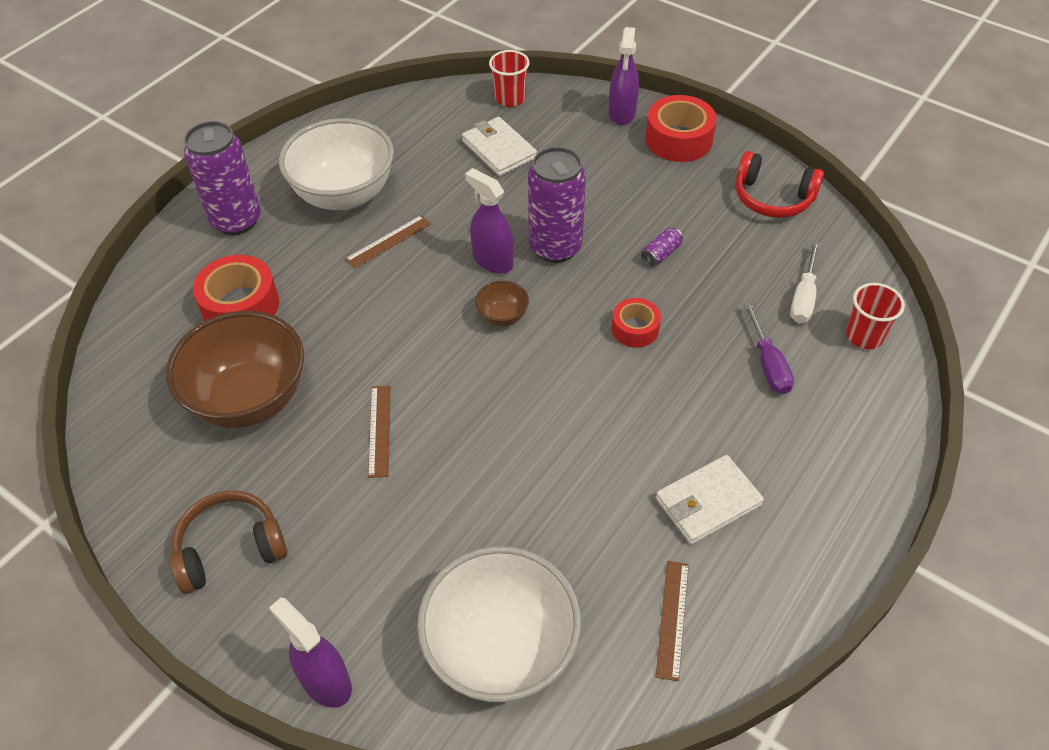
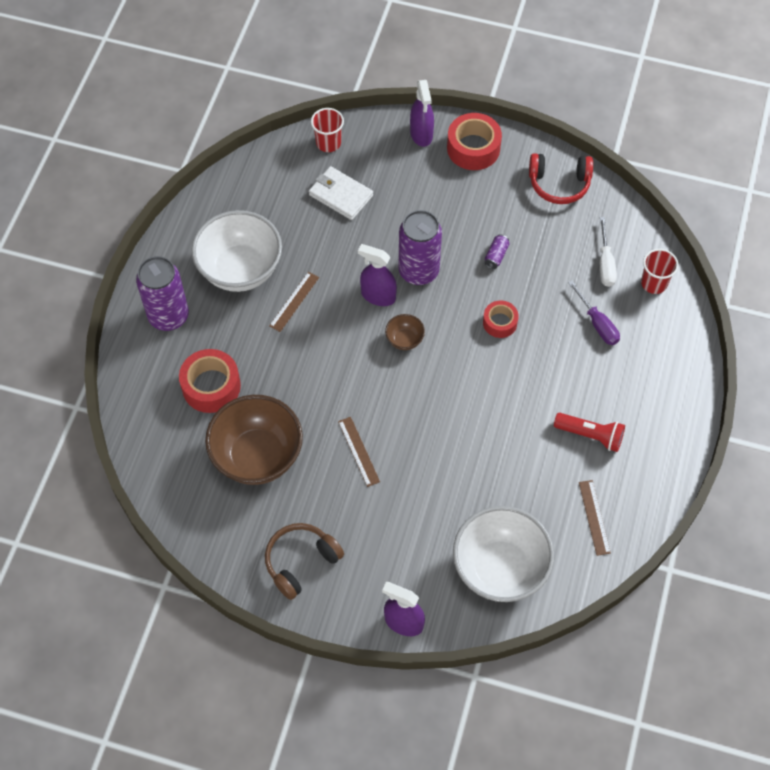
camera: 20 degrees left, 10 degrees up
(708, 502) = (590, 435): white wallet -> red flashlight

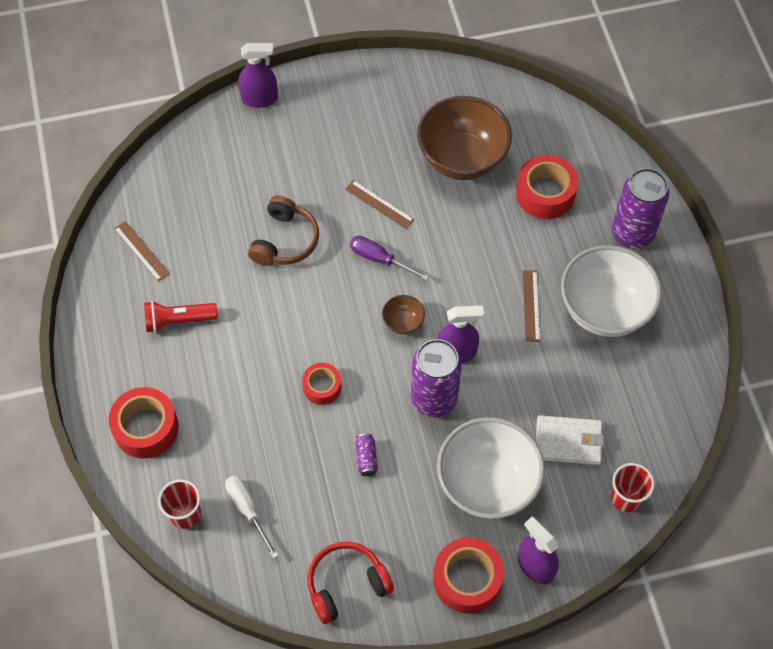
camera: 150 degrees right, 0 degrees up
(301, 562) = (369, 101): brown headphones -> brown headphones (285, 241)
(500, 568) = (203, 172): white bowl -> white bowl (487, 484)
(597, 323) = (224, 437): purple screwdriver -> purple screwdriver (379, 259)
(657, 360) = (146, 428): none -> red tape

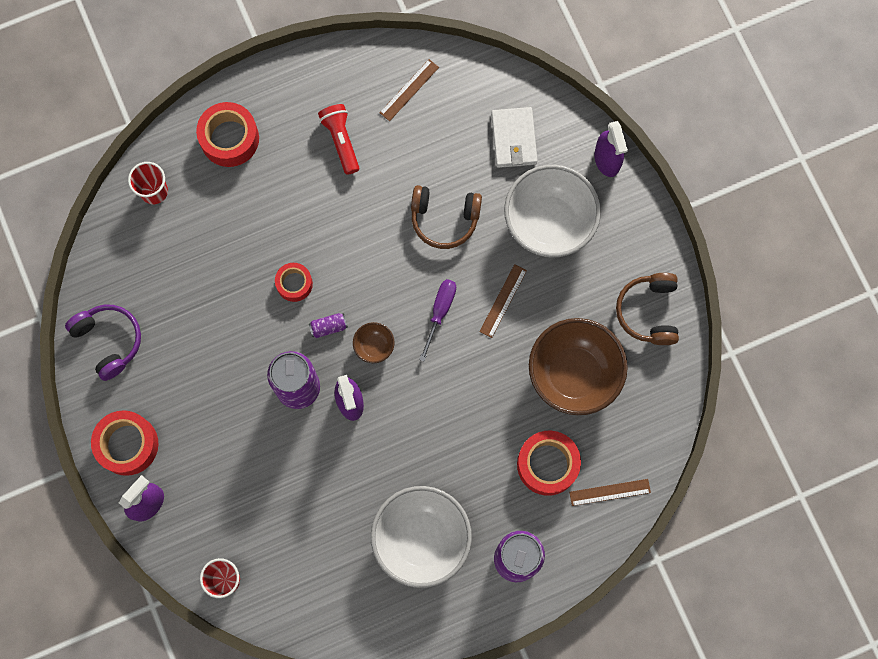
camera: 80 degrees right, 15 degrees up
(247, 510) = (165, 243): white screwdriver -> none
(346, 584) = (109, 341): red headphones -> purple headphones
(366, 458) = (229, 337): purple can -> purple can (328, 327)
(413, 91) = (649, 312): none -> brown headphones
(487, 484) = (220, 450): white bowl -> white bowl (549, 223)
(531, 306) = (413, 466): brown ruler -> brown ruler (610, 492)
(568, 442) = (274, 519): white wallet -> white wallet (514, 139)

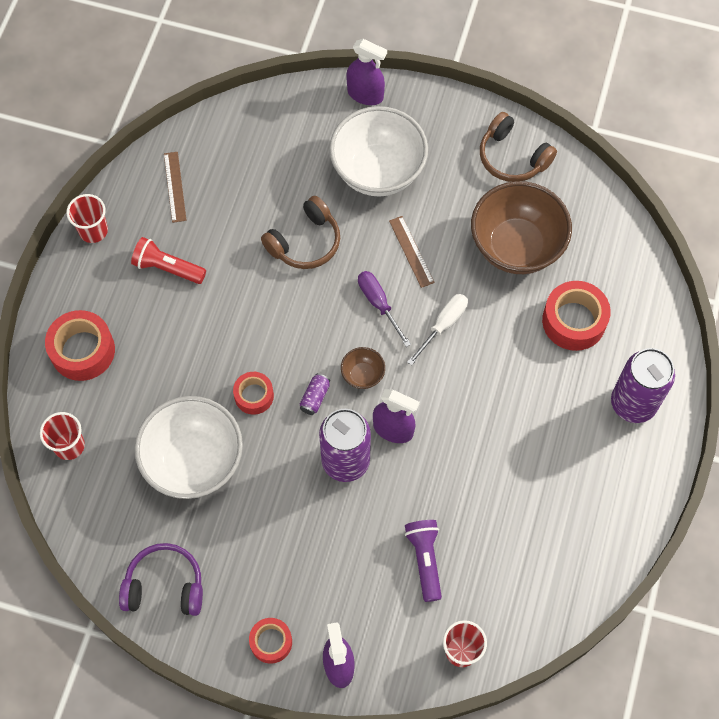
camera: 50 degrees left, 10 degrees down
(127, 444) = (271, 642): red tape -> red tape, size x0.60
(270, 502) = (425, 560): none -> purple flashlight
(326, 65) = (93, 230): none -> red cup
(421, 539) = (557, 463): white bowl -> white bowl (194, 461)
(462, 372) = (443, 325): none -> white screwdriver
(514, 139) = (287, 144): white wallet -> none
(610, 492) = (634, 293): brown ruler -> none

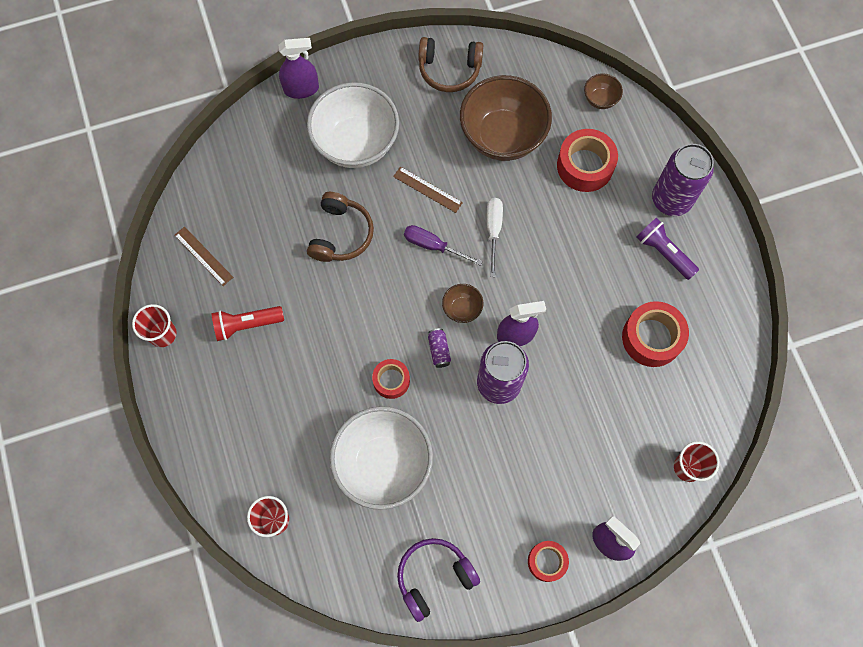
camera: 35 degrees left, 5 degrees up
(82, 350) = (227, 436): red tape -> red tape (652, 338)
(425, 560) = (612, 418): purple flashlight -> purple flashlight (663, 252)
(635, 270) = (600, 99): none -> brown bowl

